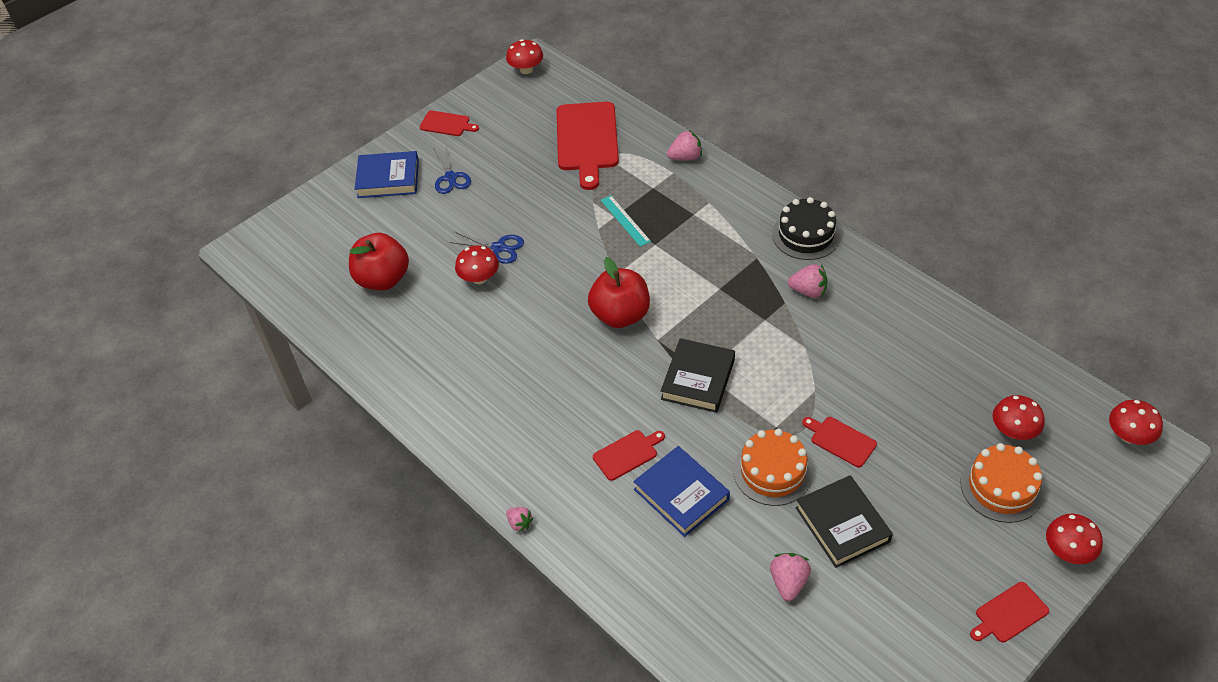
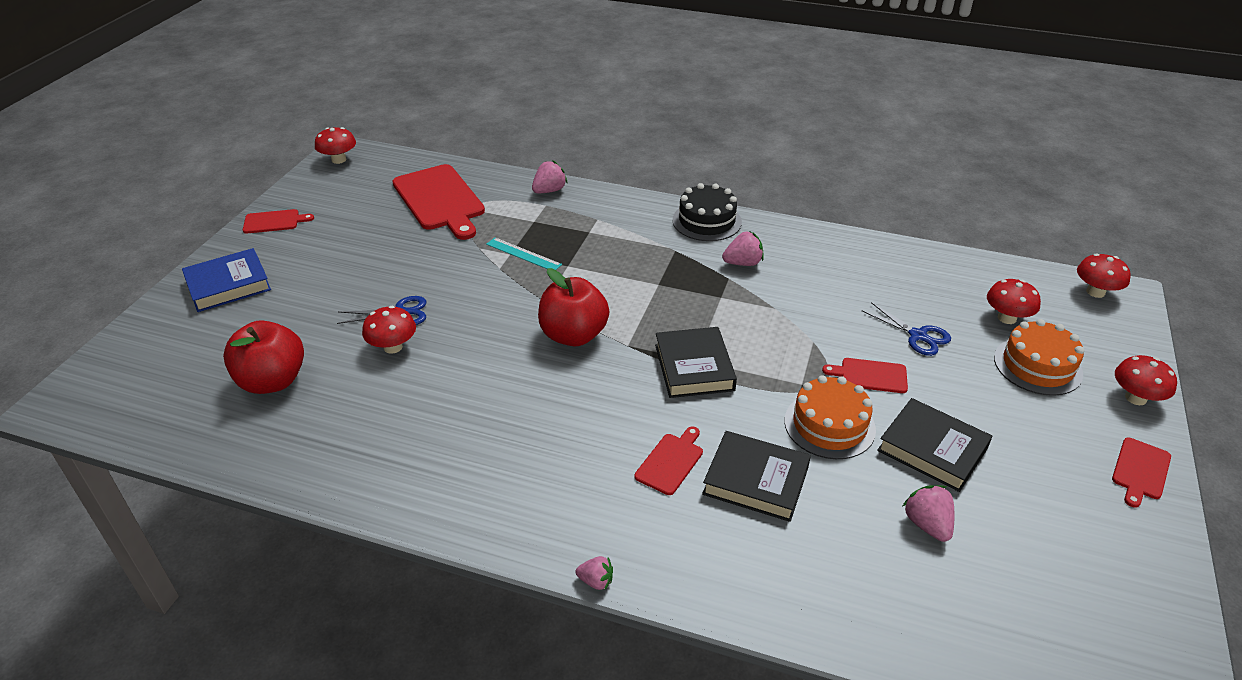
camera: 30 degrees left, 10 degrees down
(450, 177) = (305, 266): blue scissors -> blue scissors (917, 335)
(681, 494) = (756, 480): blue book -> black book

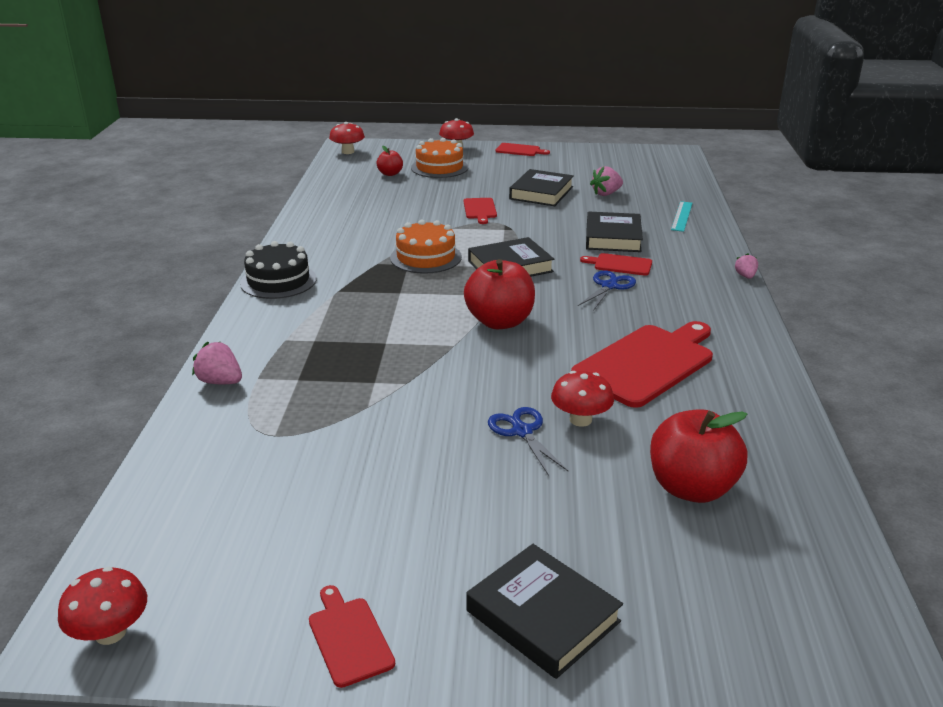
camera: 105 degrees left, 10 degrees down
(228, 285) = (543, 616): blue book -> black book
(440, 200) = (253, 467): red cutting board -> red cutting board (646, 363)
(523, 254) = (372, 373): turquoise ruler -> turquoise ruler (681, 216)
(743, 263) = (350, 259): pink strawberry -> none
(829, 425) = (541, 219): orange cake -> orange cake (426, 257)
(917, 335) = (425, 197): blue scissors -> blue scissors (609, 286)
(1007, 318) = (390, 174): red mushroom -> red apple

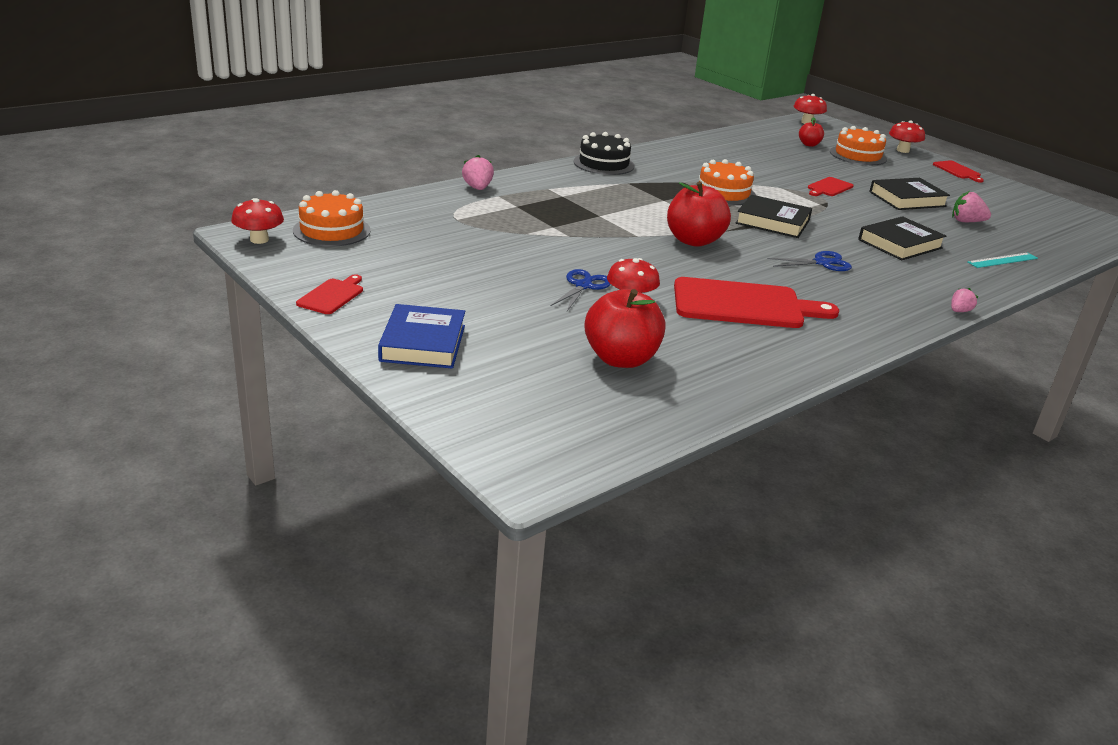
camera: 45 degrees right, 0 degrees up
(173, 549) = (331, 230): none -> orange cake
(543, 616) = (423, 343): black book -> blue book
(620, 265) = (863, 258): red cutting board -> none

